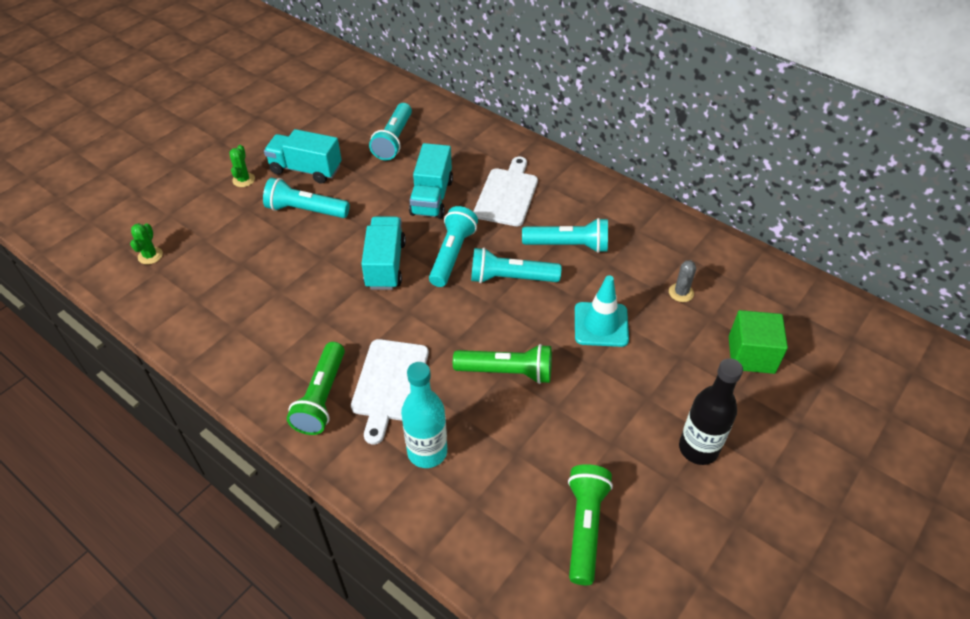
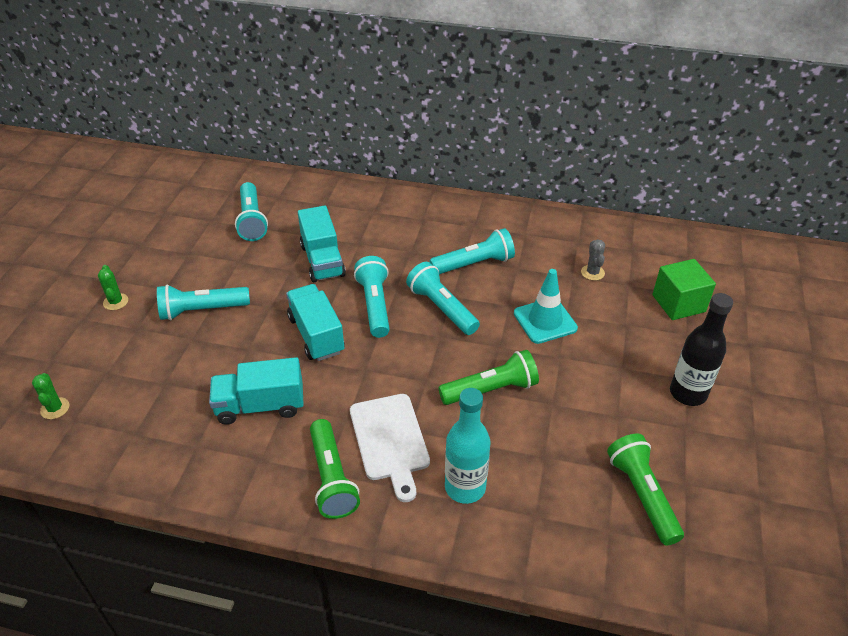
camera: 25 degrees left, 5 degrees down
(306, 169) = (178, 272): turquoise truck -> turquoise truck (260, 406)
(507, 194) = (392, 237): white cutting board -> none
(510, 278) = (441, 308): turquoise flashlight -> turquoise flashlight turned 75 degrees clockwise

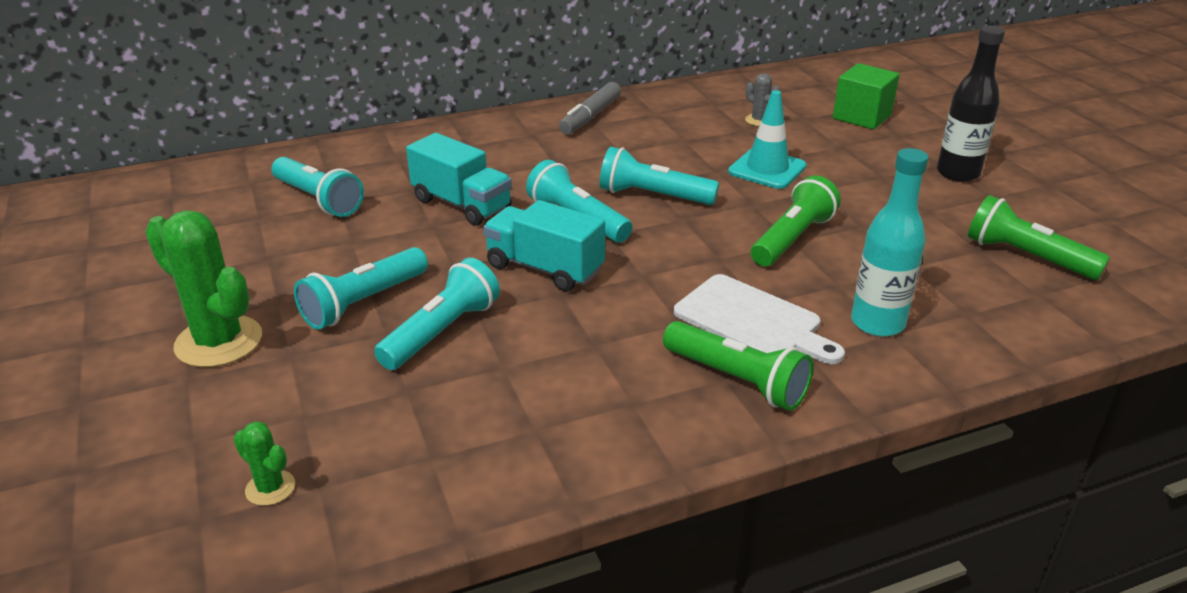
camera: 35 degrees left, 10 degrees down
(116, 302) = (219, 342): green cactus -> green cactus, size x2.09
(260, 406) = (565, 356): turquoise truck -> none
(474, 264) = (637, 151): turquoise flashlight -> turquoise flashlight (442, 332)
(477, 218) = (590, 117): none -> grey marker

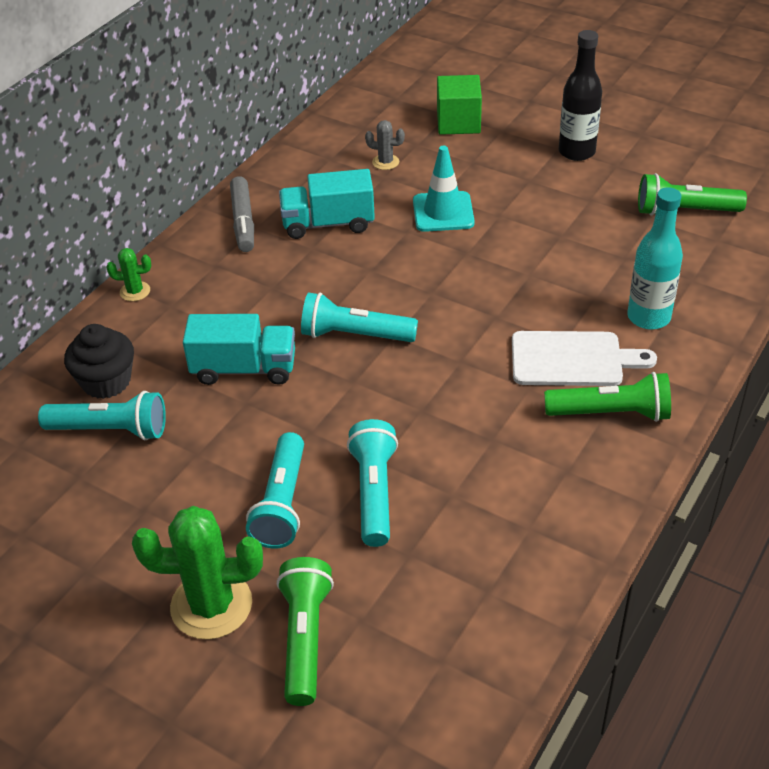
camera: 35 degrees left, 10 degrees up
(270, 488) = (410, 684): green cactus -> green cactus (135, 291)
(358, 171) = (106, 381): none -> black cupcake
(544, 268) = (383, 394): turquoise truck -> turquoise truck (328, 224)
(653, 196) = (387, 282): turquoise flashlight -> none
(792, 239) = (527, 272): green flashlight -> green flashlight (305, 638)

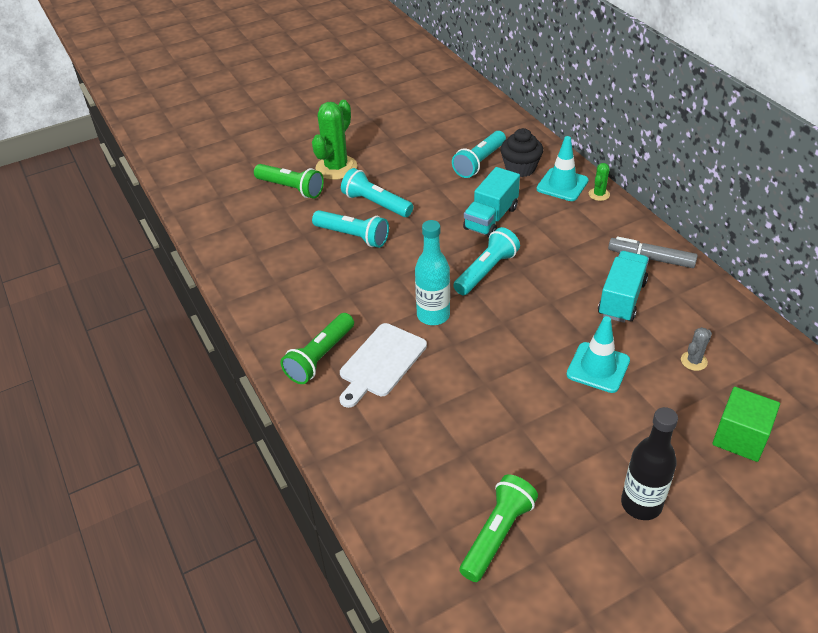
camera: 120 degrees right, 0 degrees up
(129, 329) = (562, 185): none -> turquoise traffic cone
(648, 317) = (387, 427): turquoise bottle -> turquoise bottle (433, 315)

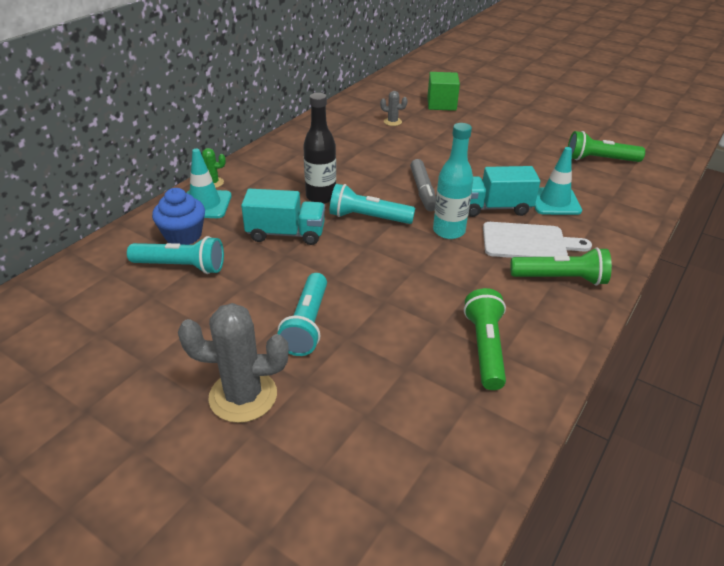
camera: 120 degrees left, 5 degrees down
(291, 188) = (318, 427): green flashlight -> green flashlight (485, 348)
(336, 168) = (243, 396): green cactus -> grey cactus
(353, 236) = (379, 321): turquoise flashlight -> none
(520, 168) = (183, 235): black cupcake -> blue cupcake
(598, 367) = (431, 151): turquoise traffic cone -> turquoise traffic cone (554, 202)
(621, 299) = (352, 152): turquoise truck -> turquoise truck (494, 207)
(641, 504) = (522, 124): black bottle -> black bottle (321, 197)
(651, 258) = (293, 148): grey marker -> grey marker (422, 191)

